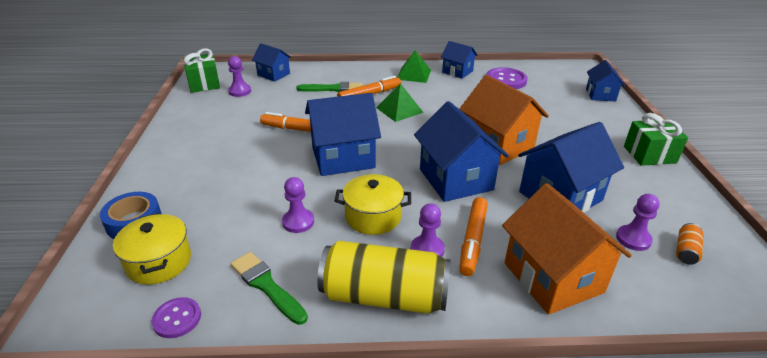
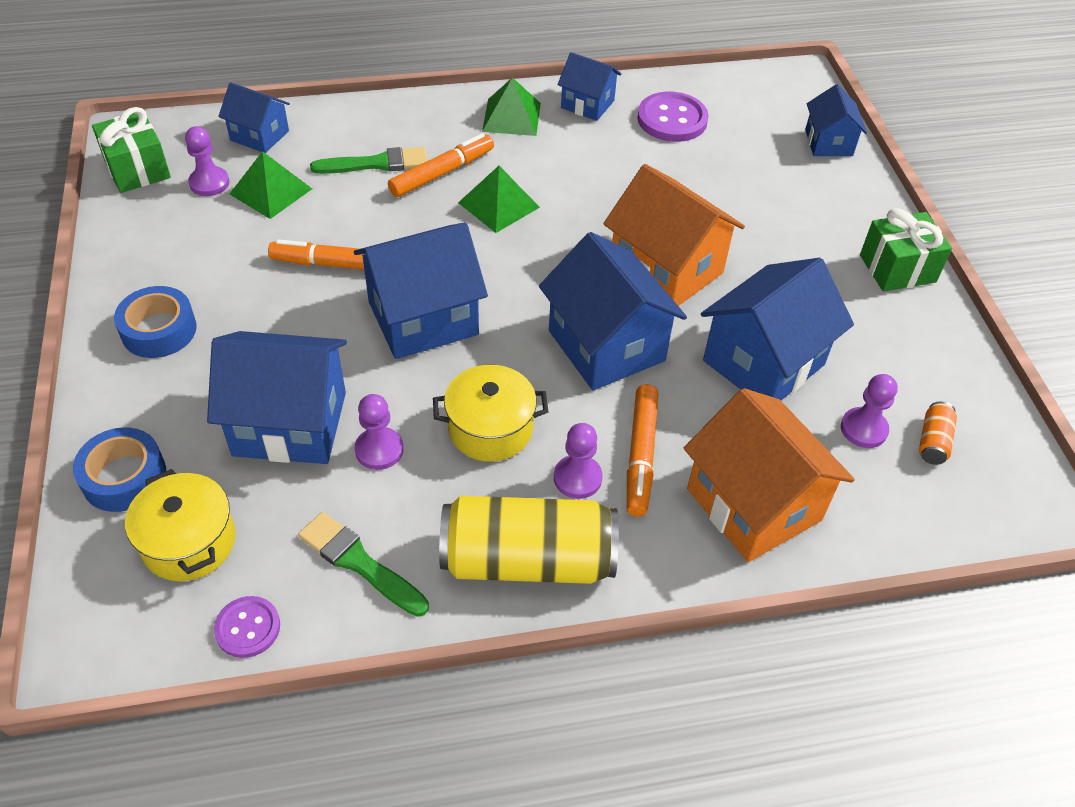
camera: 10 degrees left, 15 degrees up
(186, 152) = (159, 330): none -> blue tape
(246, 203) = (290, 424): none -> blue house
(272, 96) = (270, 191): none -> green pyramid

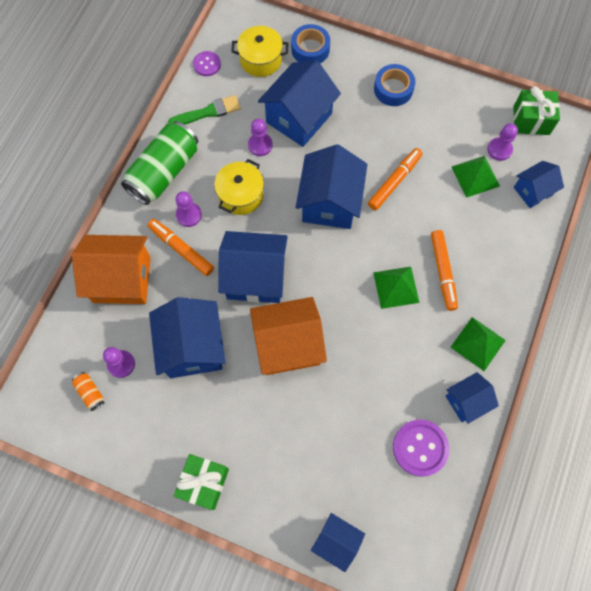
camera: 125 degrees right, 20 degrees up
(376, 164) = (471, 240): green brush -> none
(527, 560) = (164, 172): yellow can -> green can

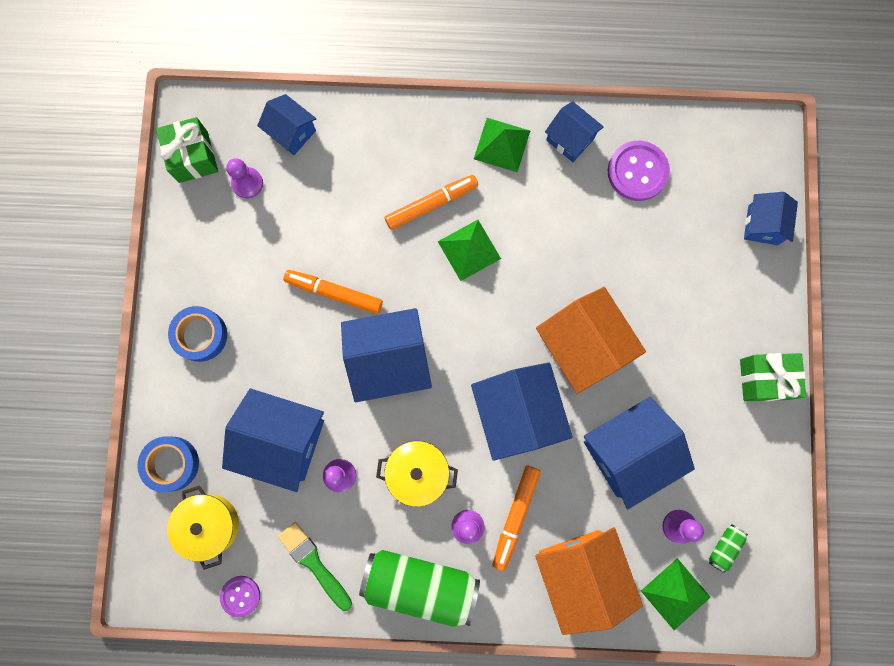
camera: 110 degrees left, 10 degrees up
(90, 392) = (724, 547): orange can -> green can
(475, 176) = (294, 201): green pyramid -> green pyramid (675, 594)

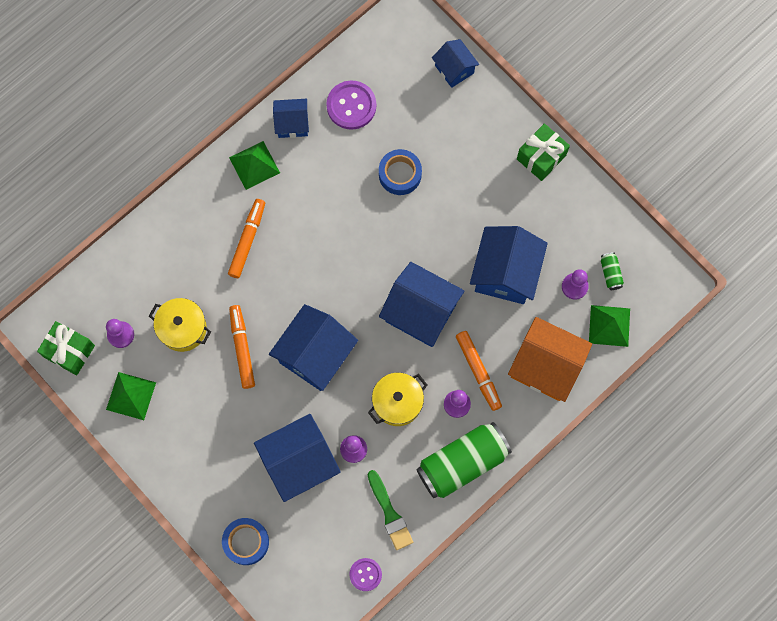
camera: 45 degrees left, 5 degrees down
(200, 335) = (185, 451): blue tape -> blue tape (400, 174)
(210, 524) = (305, 553): yellow pot -> yellow pot (183, 328)
(291, 132) = (116, 278): blue house -> none
(314, 563) = (389, 513): green brush -> green brush turned 120 degrees counterclockwise
(334, 293) = (242, 348): orange marker -> orange marker turned 105 degrees clockwise
(469, 250) = (297, 245): green pyramid -> green pyramid (131, 396)
(582, 346) = (420, 237): orange house -> none

